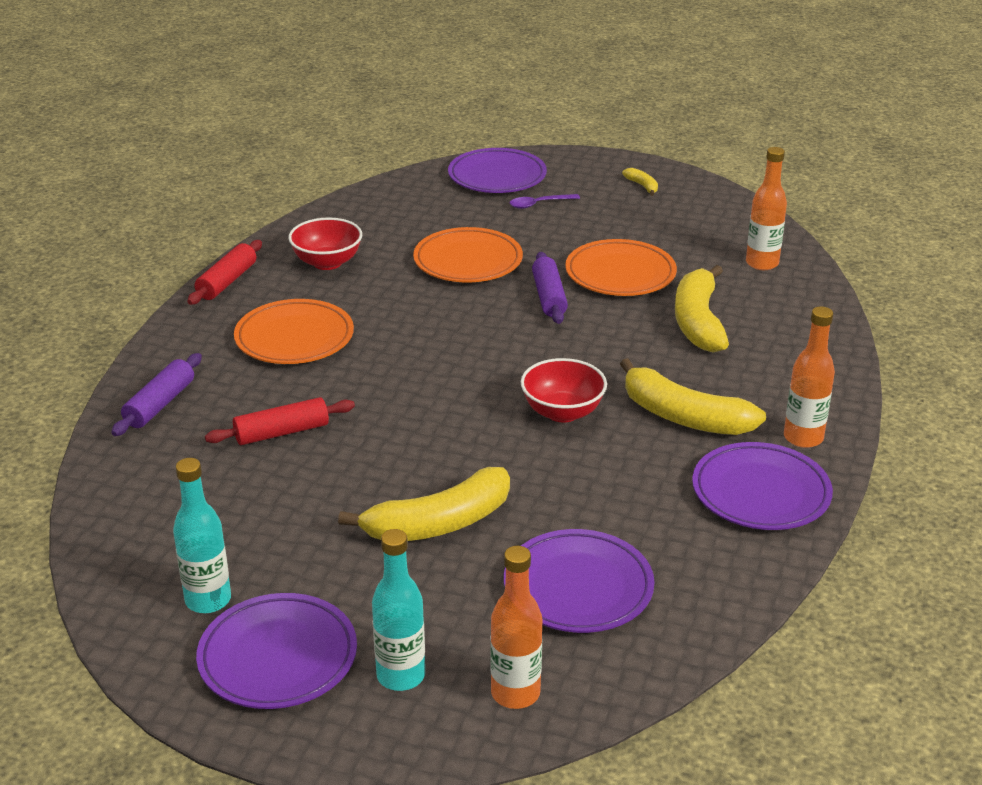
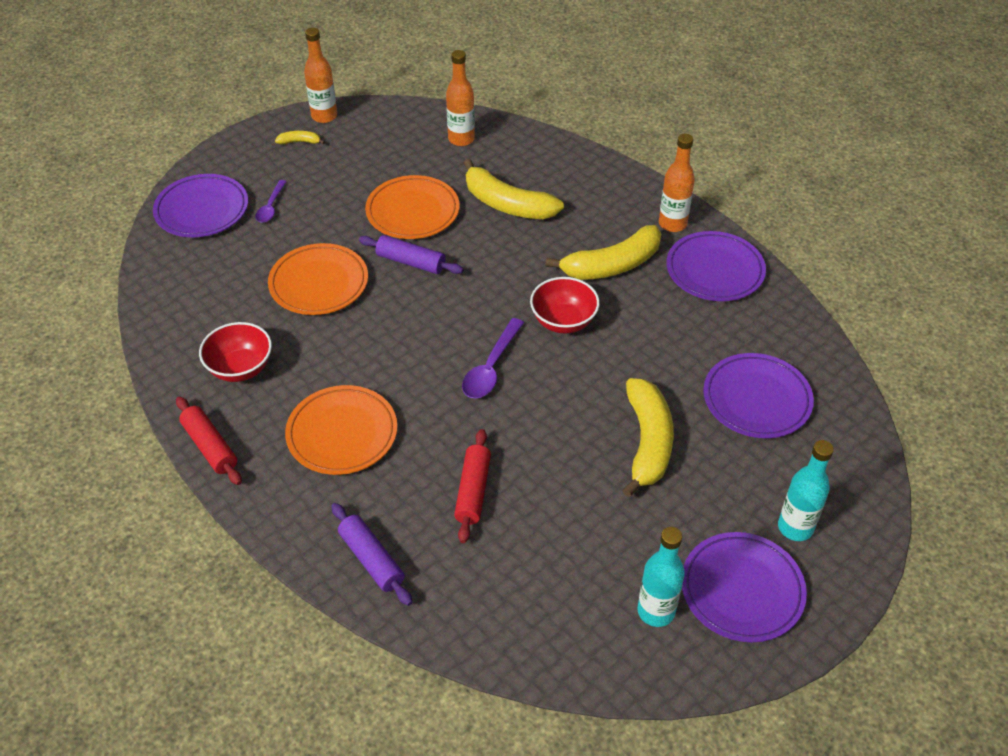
camera: 60 degrees left, 15 degrees up
(452, 389) = (491, 368): none -> purple spoon
(515, 693) = (840, 475): orange bottle -> orange bottle (324, 116)

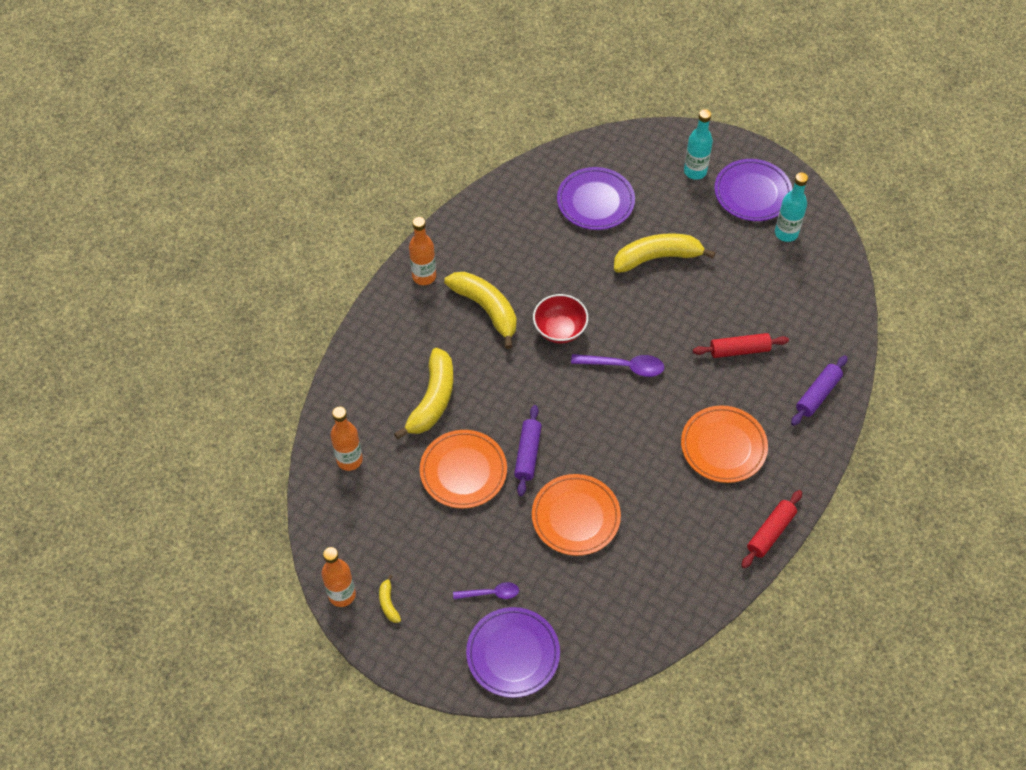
camera: 105 degrees left, 10 degrees up
(240, 368) = (688, 542): red bowl -> none
(714, 270) = (471, 241): purple plate -> none

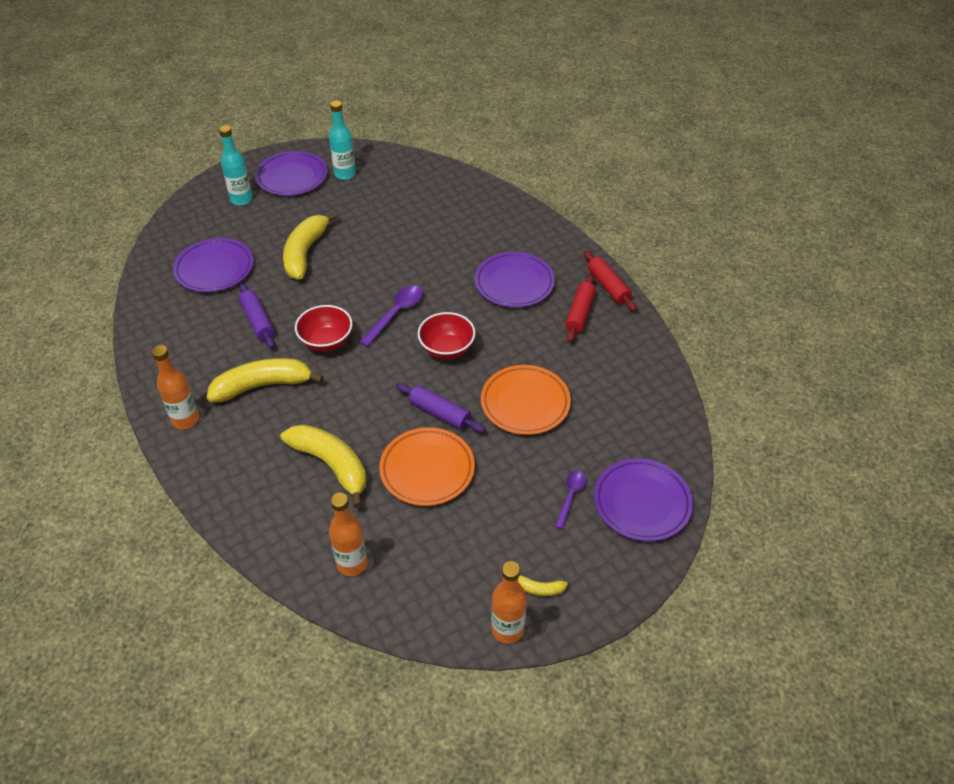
camera: 65 degrees left, 10 degrees down
(604, 427) = (447, 349): none -> red bowl
(723, 446) = (514, 283): orange plate -> purple plate
(739, 350) = (431, 240): red rolling pin -> red rolling pin (579, 313)
(818, 394) = (502, 214): purple rolling pin -> purple rolling pin (258, 321)

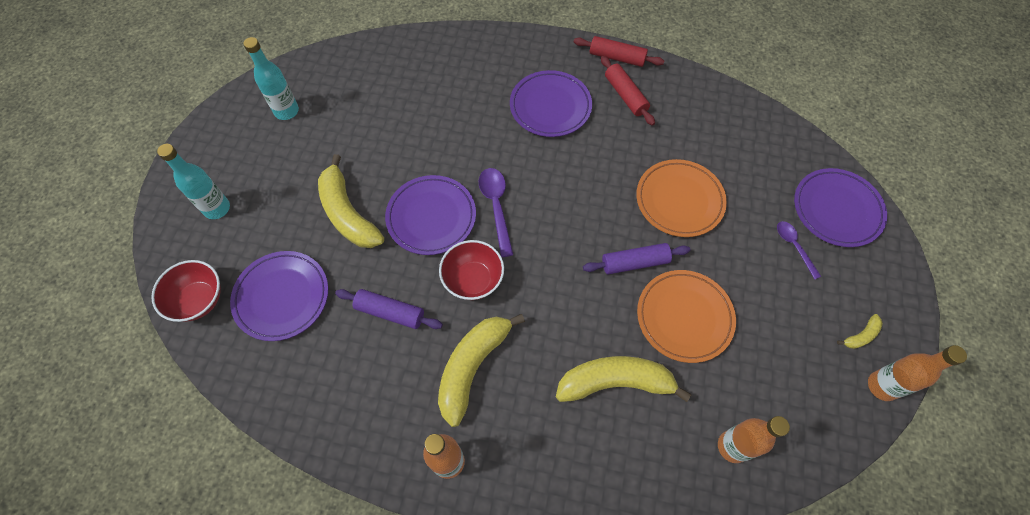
camera: 45 degrees left, 15 degrees up
(292, 177) = (239, 150): purple plate -> purple plate (431, 217)
(447, 349) = (572, 204): red bowl -> red bowl (199, 300)

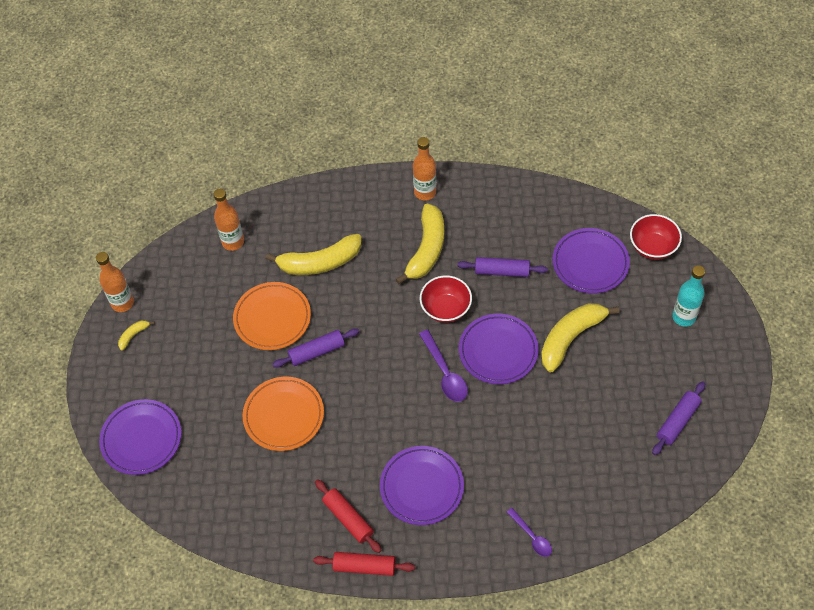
camera: 170 degrees right, 5 degrees down
(286, 111) = (677, 421): turquoise bottle -> purple rolling pin
(348, 214) = (570, 338): yellow banana -> yellow banana turned 90 degrees counterclockwise
(794, 246) = (182, 396): purple spoon -> purple spoon (532, 537)

